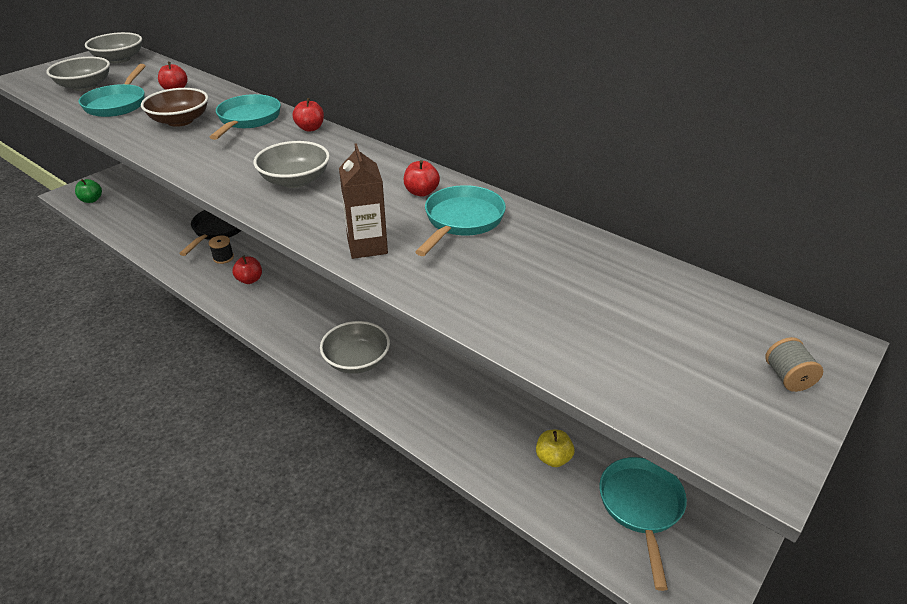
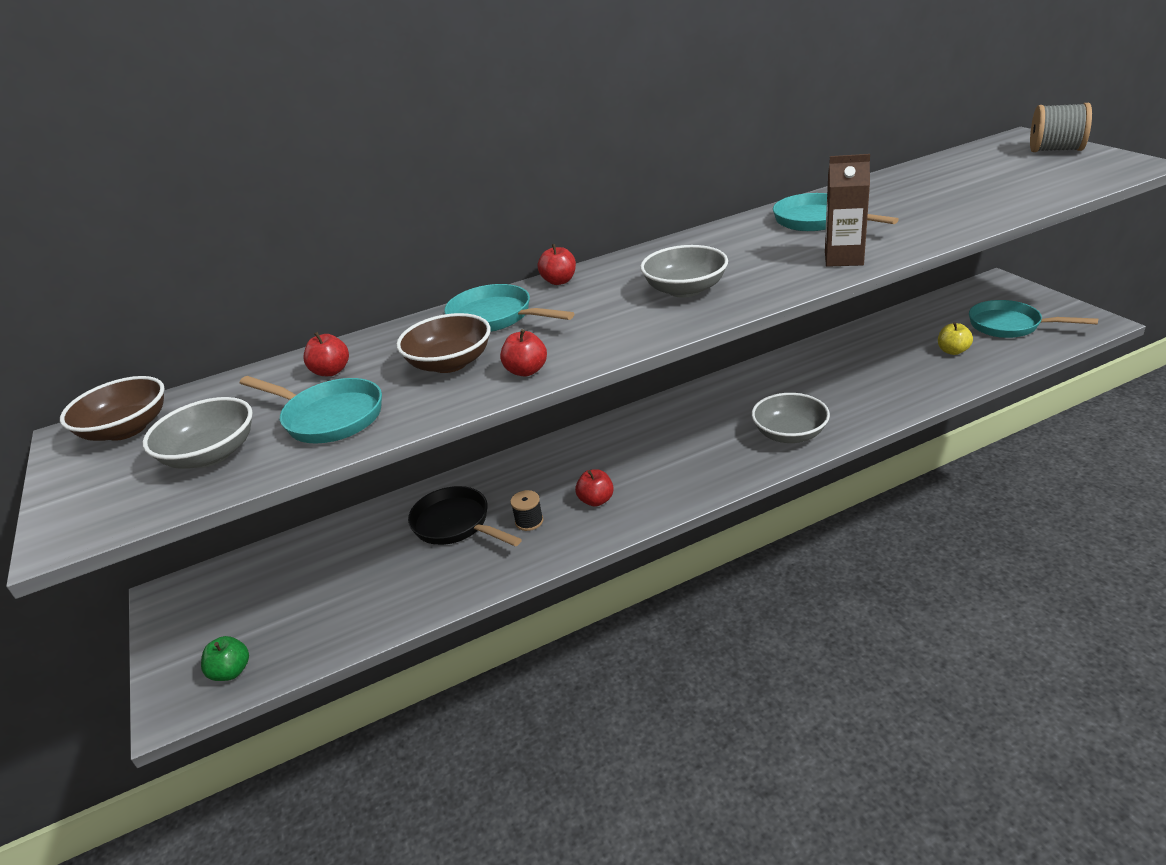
camera: 60 degrees left, 5 degrees down
(119, 59) = (127, 429): grey bowl -> brown bowl
(421, 192) = (753, 233): red apple -> red apple (526, 371)
(787, 377) = (1055, 150): grey spool -> grey spool, size x1.79

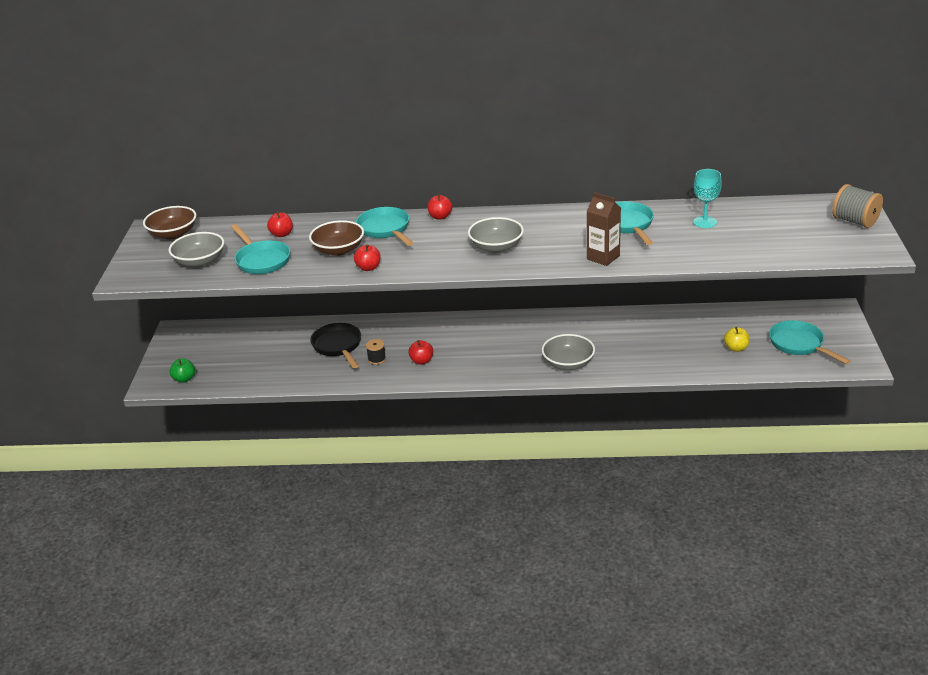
camera: 25 degrees right, 0 degrees up
(902, 194) = (705, 222): none -> turquoise goblet

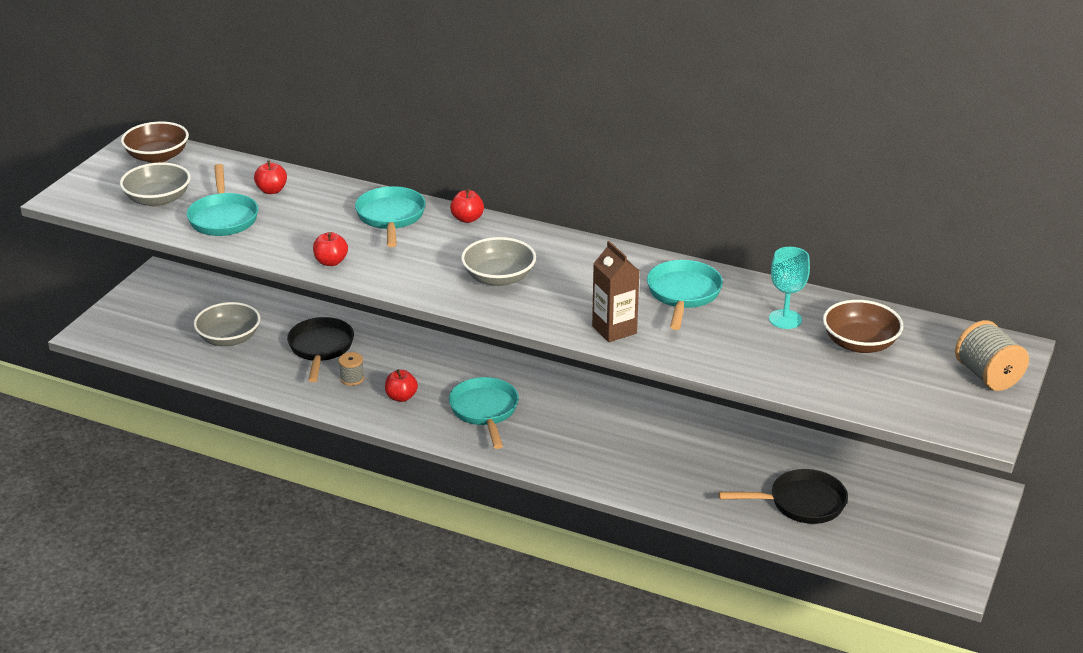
camera: 20 degrees right, 0 degrees up
(184, 379) = (127, 336): green apple -> none
(338, 250) = (317, 229): brown bowl -> brown bowl (860, 343)
(376, 359) = (352, 378): black spool -> grey spool
(568, 363) = (572, 456): grey bowl -> grey bowl (229, 338)
(736, 348) = (801, 503): yellow apple -> black pan
(799, 344) = (890, 525): turquoise pan -> turquoise pan (485, 411)

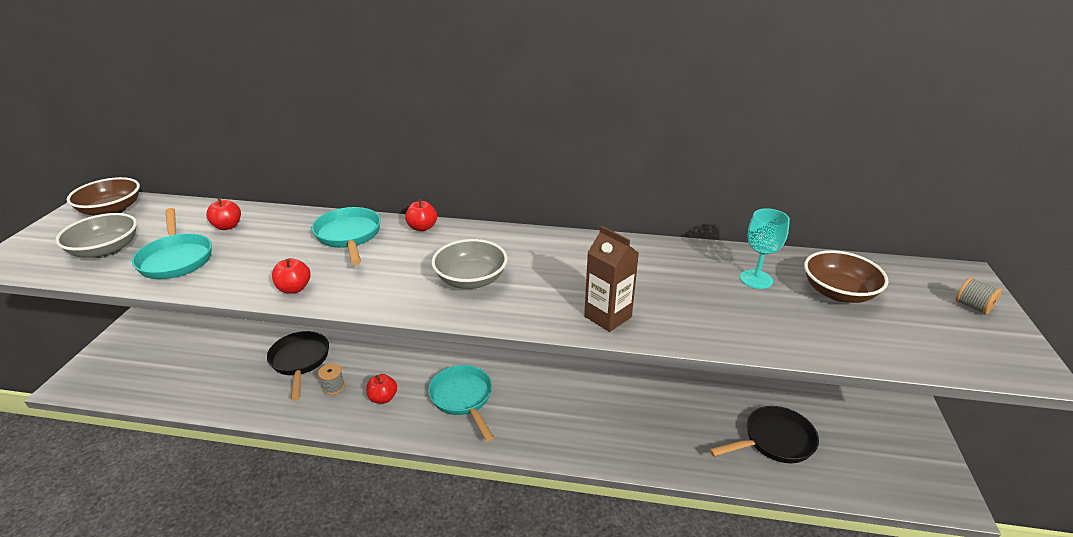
camera: 15 degrees left, 0 degrees up
(229, 338) = (212, 366): grey bowl -> none
(683, 294) = (651, 269): turquoise pan -> none
(987, 376) = (972, 306): grey spool -> grey spool, size x0.56

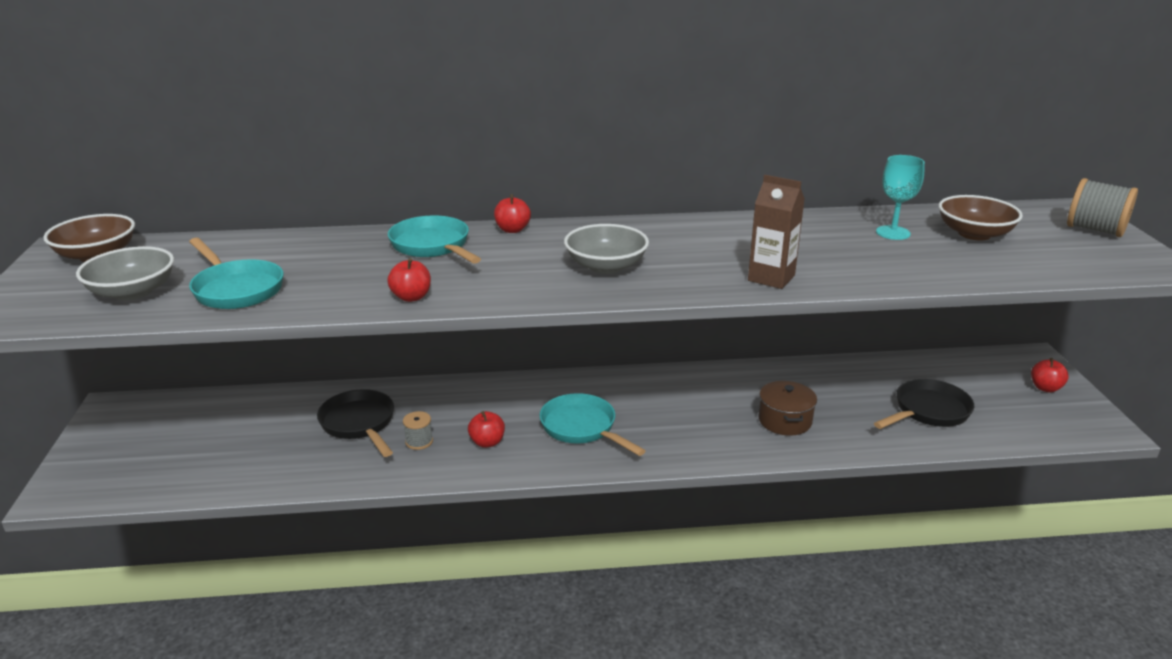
camera: 15 degrees left, 5 degrees down
(227, 226) = (272, 254): red apple -> red apple (1045, 388)
(636, 425) = (785, 421): none -> brown pot
(972, 306) = (1095, 230): grey spool -> grey spool, size x1.79

